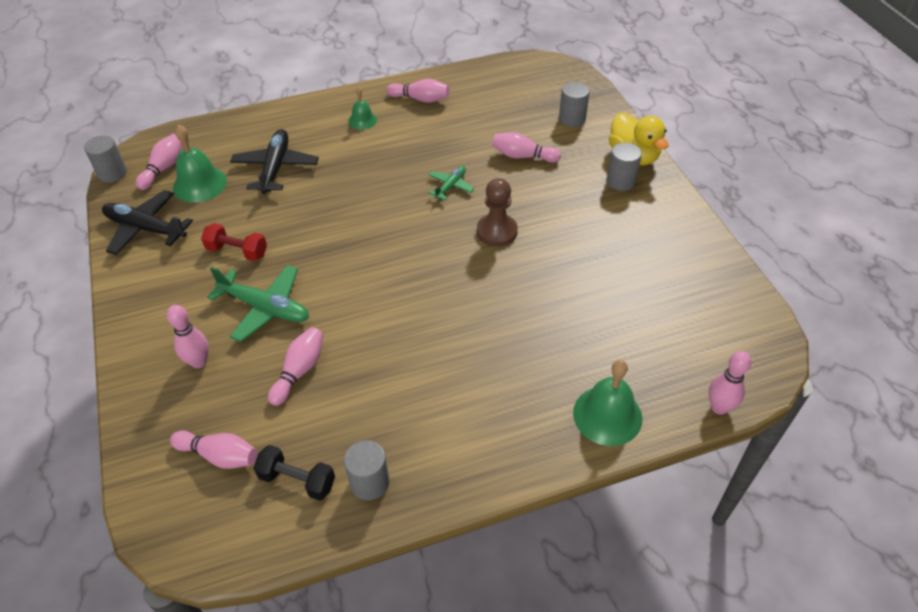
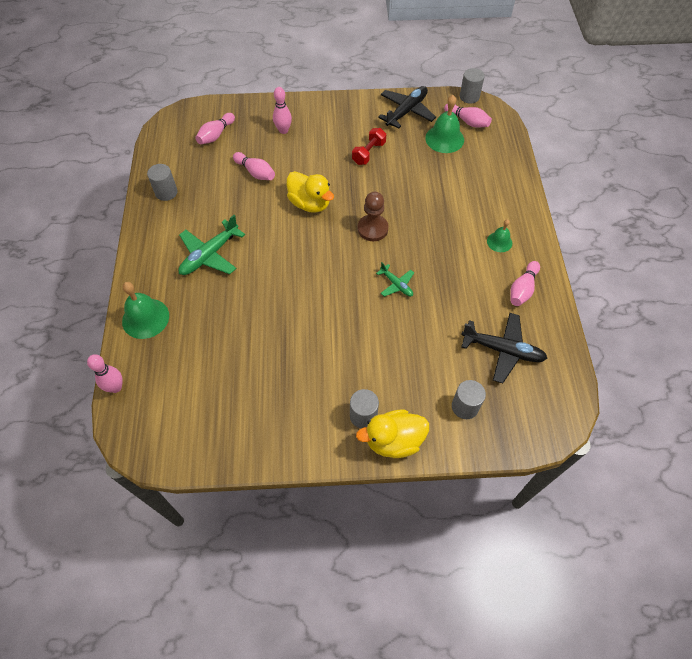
camera: 105 degrees right, 10 degrees up
(265, 308) = (312, 162): green plane -> green plane (209, 255)
(276, 167) = (451, 180): black plane -> black plane (503, 350)
(297, 480) = (184, 163): black dumbbell -> none
(347, 291) = (310, 203): none -> yellow duck
(497, 231) = (334, 302): brown pawn -> brown pawn (372, 229)
(523, 156) = (420, 347): pink bowling pin -> none

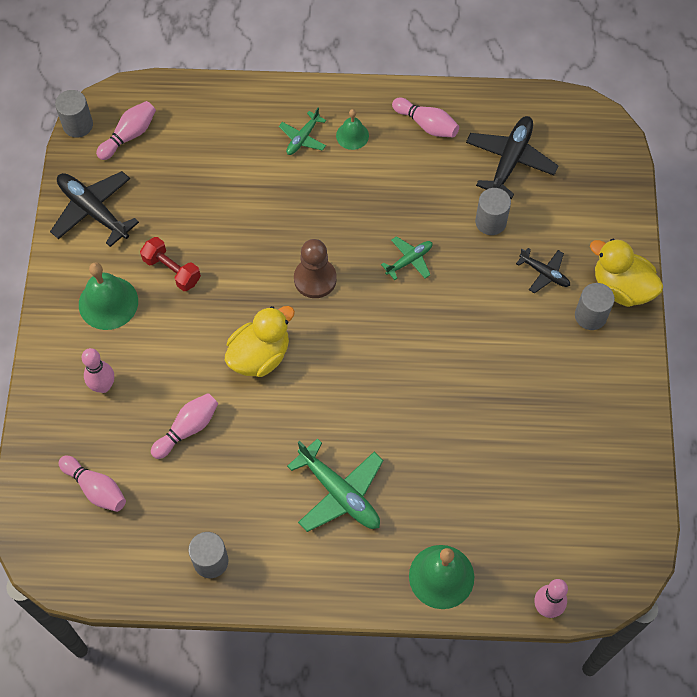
camera: 85 degrees left, 5 degrees up
(393, 441) = (621, 287): yellow duck -> yellow duck turned 135 degrees clockwise
(398, 379) = (544, 273): none -> black plane
(444, 139) = (159, 169): green bell -> green bell (108, 303)
(465, 406) = (581, 210): grey cylinder -> grey cylinder (490, 222)
(489, 212) = (303, 138): none -> green plane

